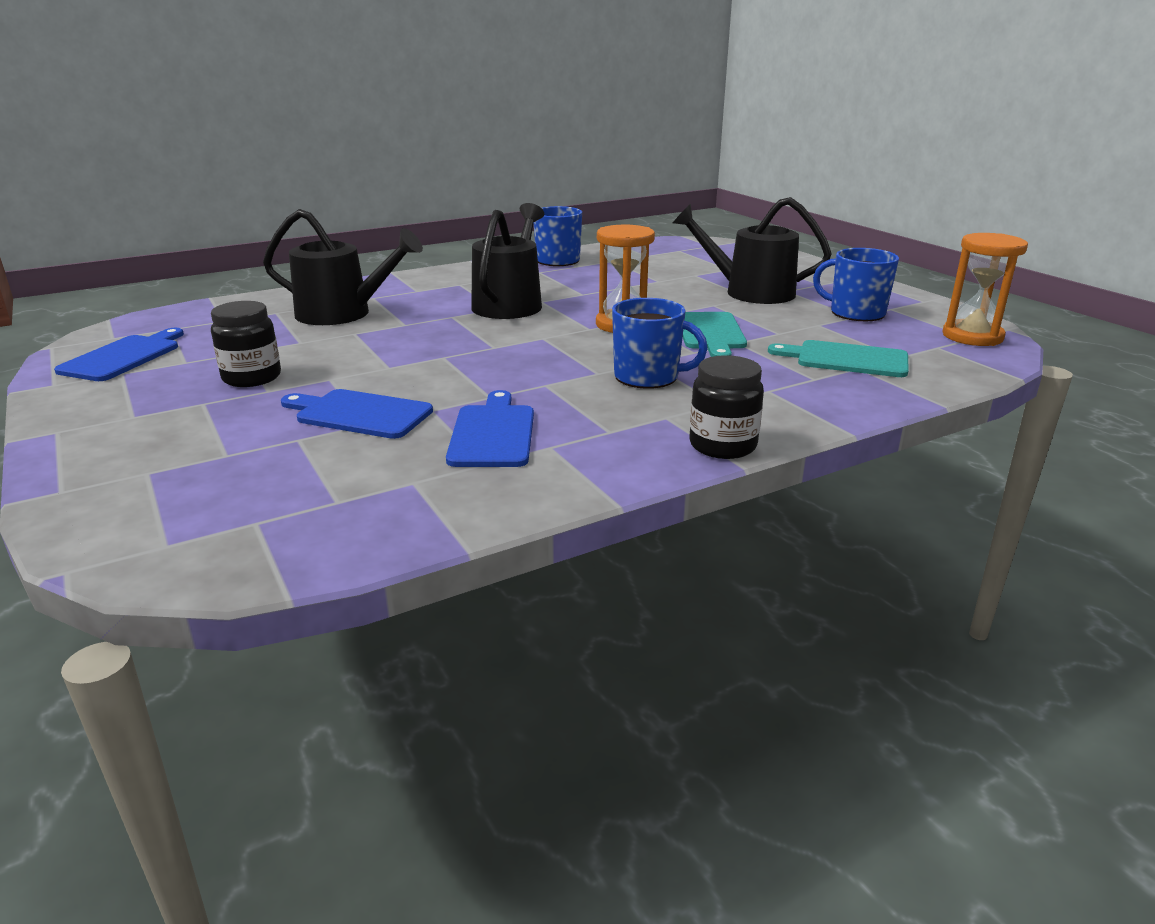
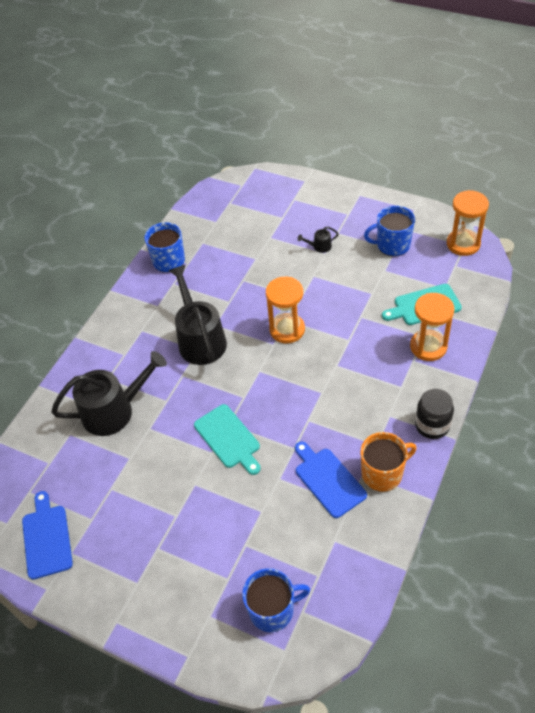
camera: 30 degrees left, 25 degrees up
(252, 378) = (151, 510): black jar -> none
(359, 414) = (249, 505): blue cutting board -> none
(580, 456) = (383, 473): none -> orange mug
(648, 377) = (349, 381): blue mug -> blue mug (272, 610)
(710, 333) = (340, 313): turquoise cutting board -> turquoise cutting board (228, 438)
(750, 292) = (319, 246): black watering can -> black watering can, size x0.41
(809, 387) = (428, 346): none -> orange hourglass

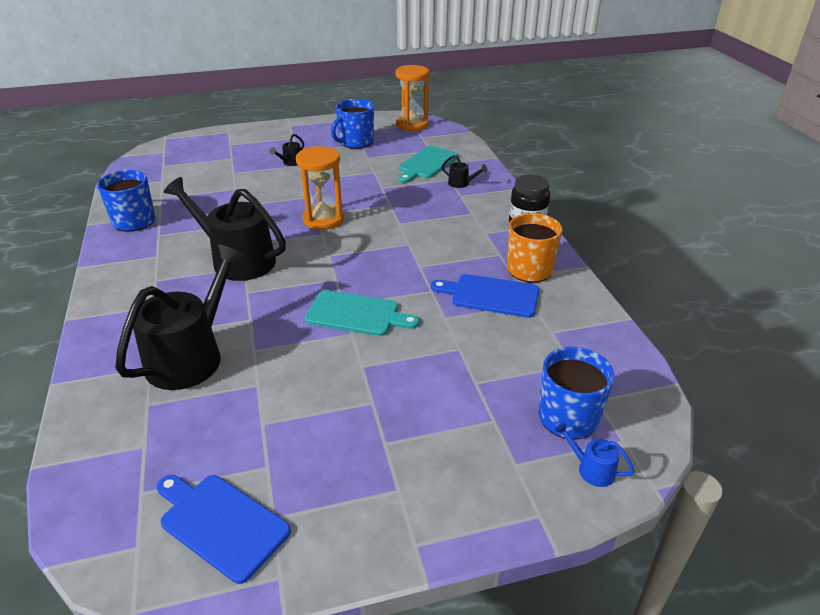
camera: 45 degrees left, 15 degrees down
(245, 653) = (591, 469): none -> blue watering can
(428, 346) = (461, 183): orange hourglass -> black watering can

